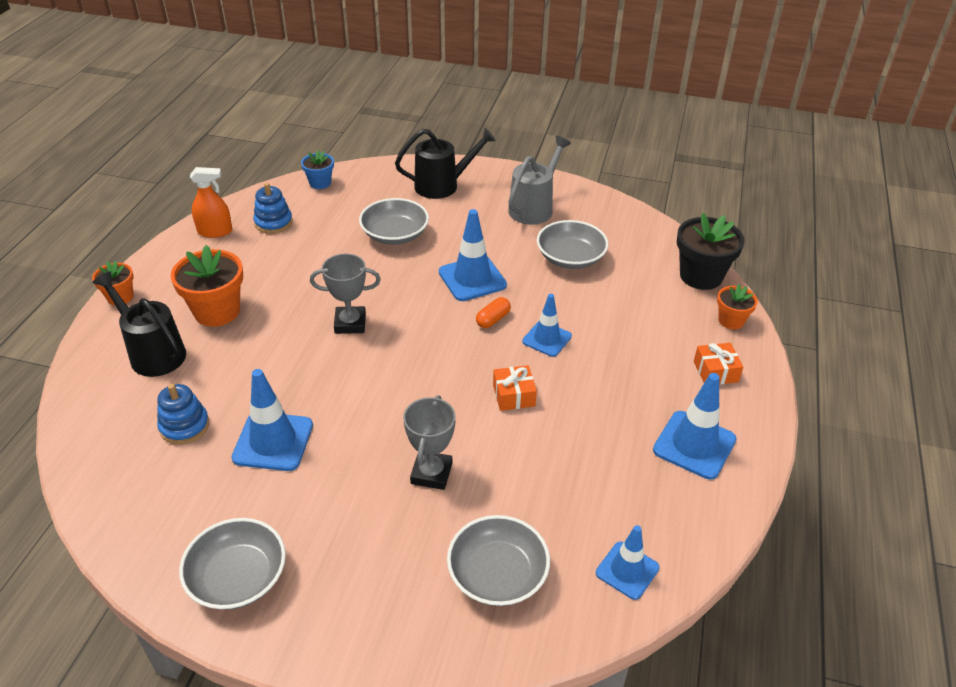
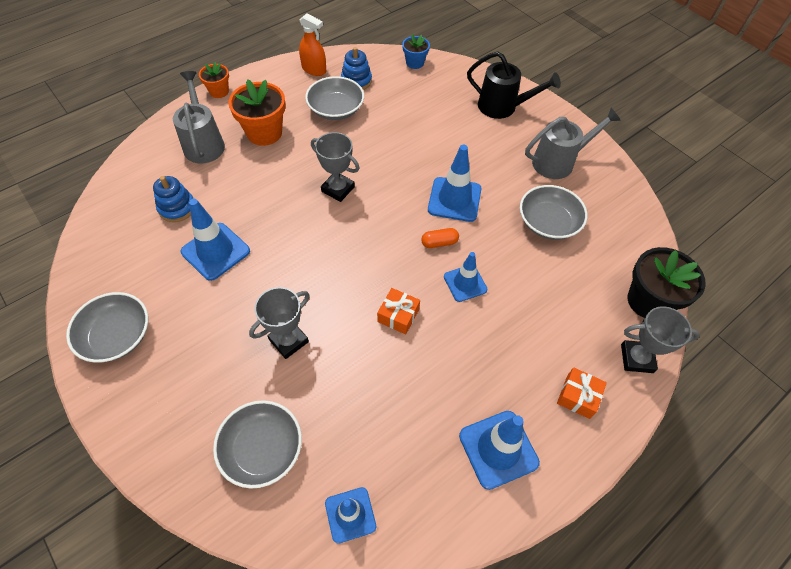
camera: 35 degrees right, 15 degrees up
(153, 352) = (203, 143): black watering can -> grey watering can
(395, 234) = (430, 132): grey bowl -> grey bowl (336, 109)
(731, 320) = (636, 358): orange flower pot -> grey trophy

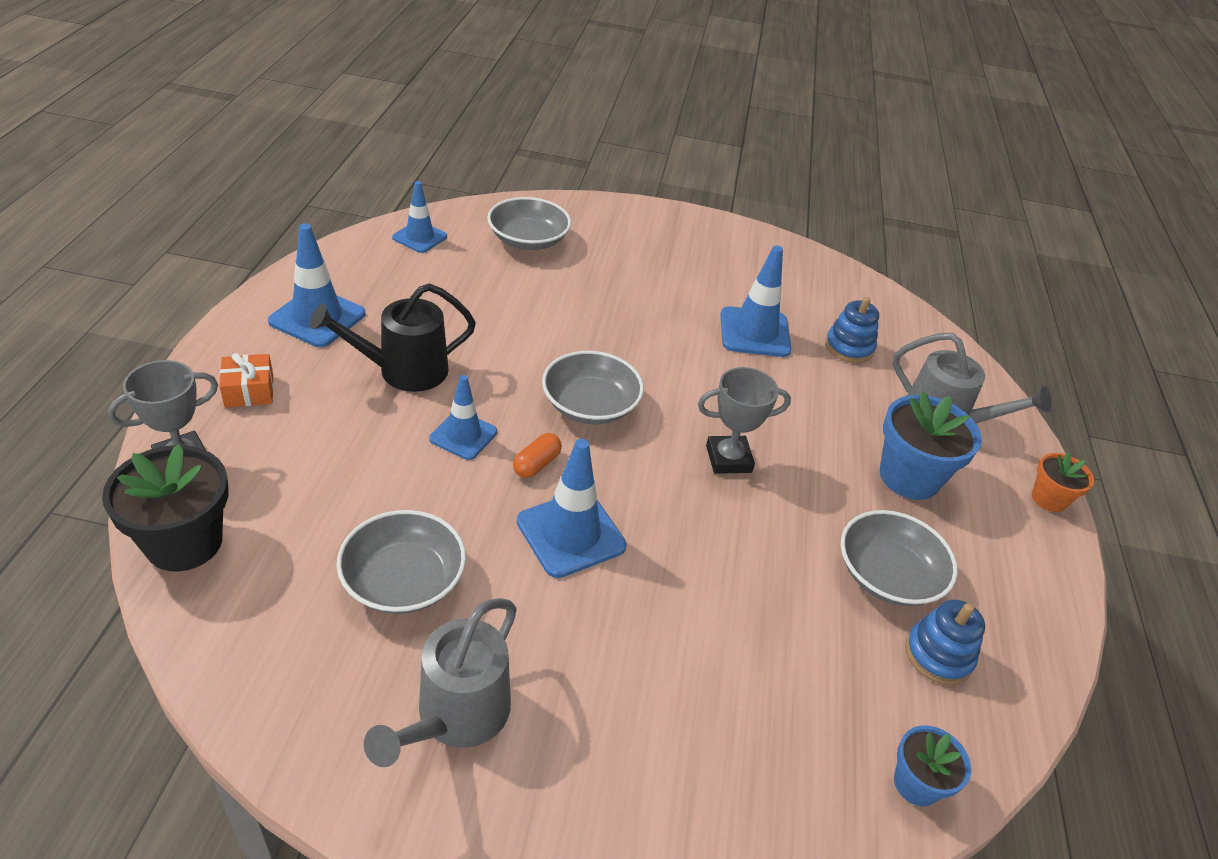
camera: 135 degrees right, 15 degrees down
(117, 336) = (732, 247): grey bowl -> grey bowl (590, 405)
(264, 133) = (909, 477): orange flower pot -> blue flower pot
(288, 341) = (592, 303): grey trophy -> none
(314, 69) = (1019, 630): orange spray bottle -> none
(398, 315) = (510, 369): orange gift -> none
(503, 107) = (655, 788): black watering can -> black watering can (403, 371)

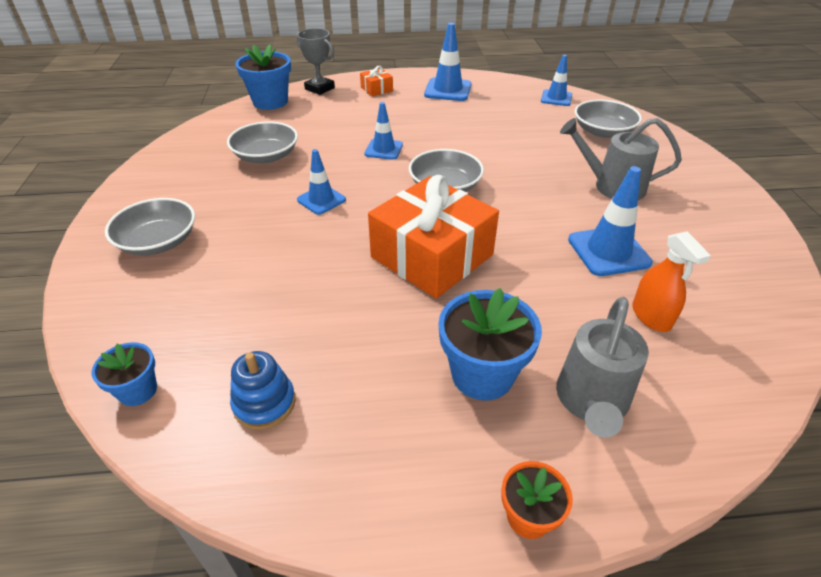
camera: 80 degrees right, 0 degrees up
(184, 542) = (270, 102): black flower pot -> blue flower pot
(403, 371) = (424, 121): black watering can -> none
(455, 717) = (181, 188): grey watering can -> grey watering can (611, 186)
(536, 464) = (374, 177): orange capsule -> none
(571, 534) = (321, 200): blue traffic cone -> blue traffic cone, size x0.65
(728, 459) = (432, 256): grey trophy -> orange gift
(849, 347) = (651, 316): blue stacking toy -> orange spray bottle
(888, 575) = (345, 363): grey bowl -> grey bowl (158, 241)

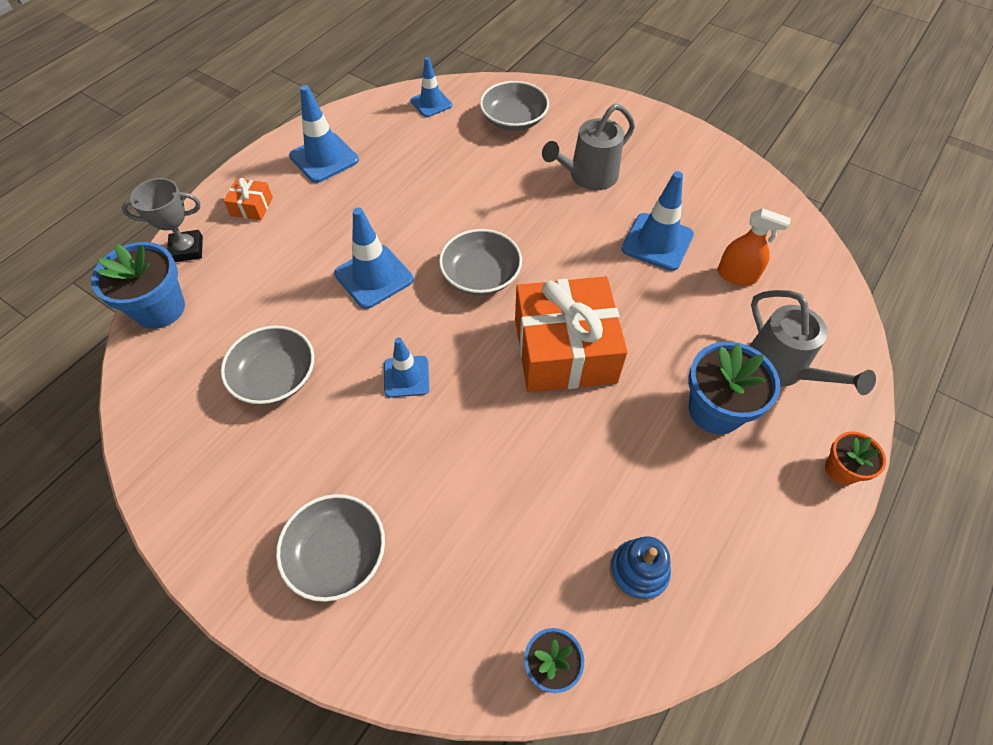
camera: 50 degrees left, 15 degrees up
(383, 149) = (374, 277): blue traffic cone -> blue traffic cone, size x1.53

